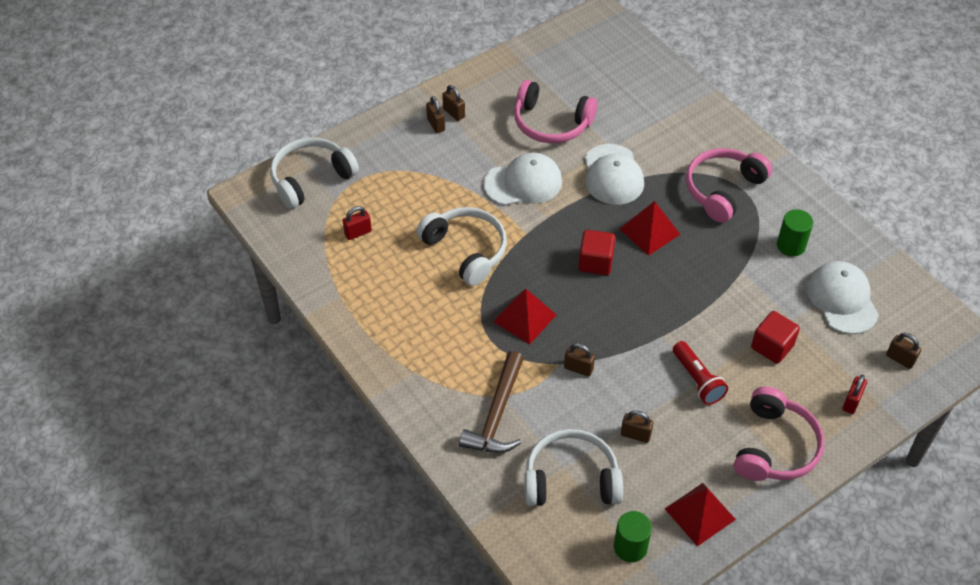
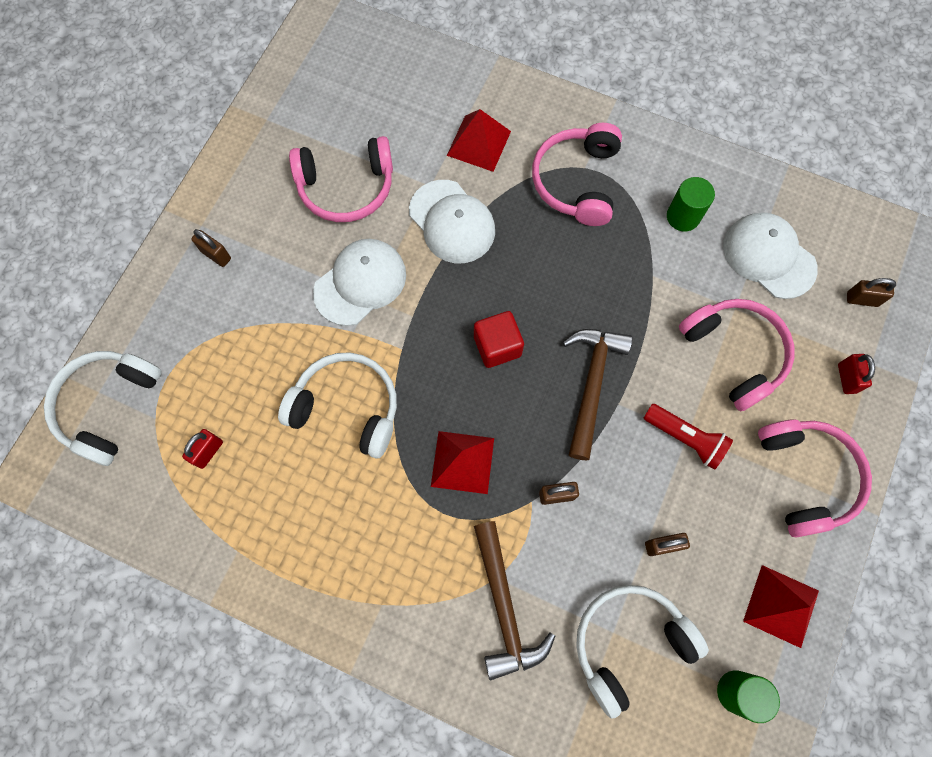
camera: 30 degrees left, 20 degrees up
(454, 113) = (228, 228): brown padlock -> none
(649, 231) = (531, 275): red pyramid -> red pyramid (478, 143)
(649, 316) = (591, 384): none -> brown hammer
(772, 346) = (734, 353): red cube -> pink headphones

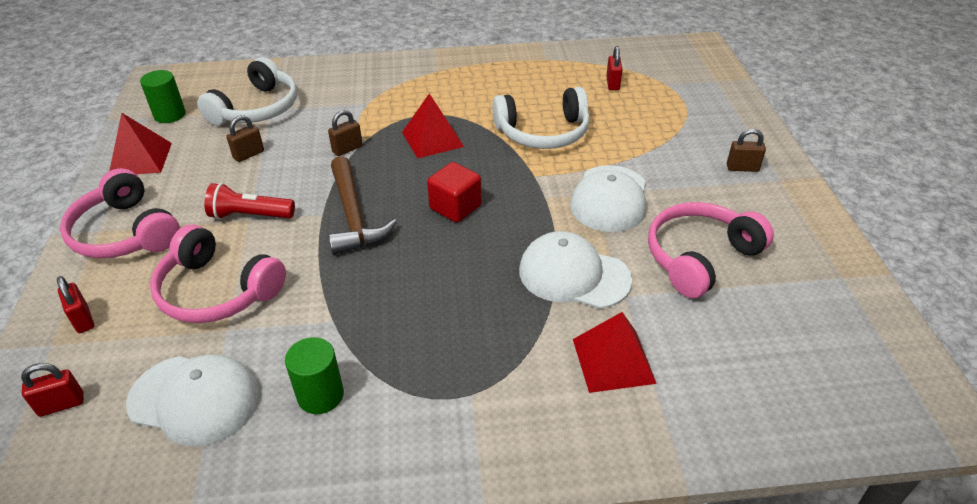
camera: 150 degrees right, 30 degrees down
(108, 406) = (701, 77): white headphones -> none
(504, 607) = (354, 94): brown hammer -> none
(576, 181) = (471, 373): pink headphones -> none
(862, 299) = (61, 404): brown padlock -> red padlock

